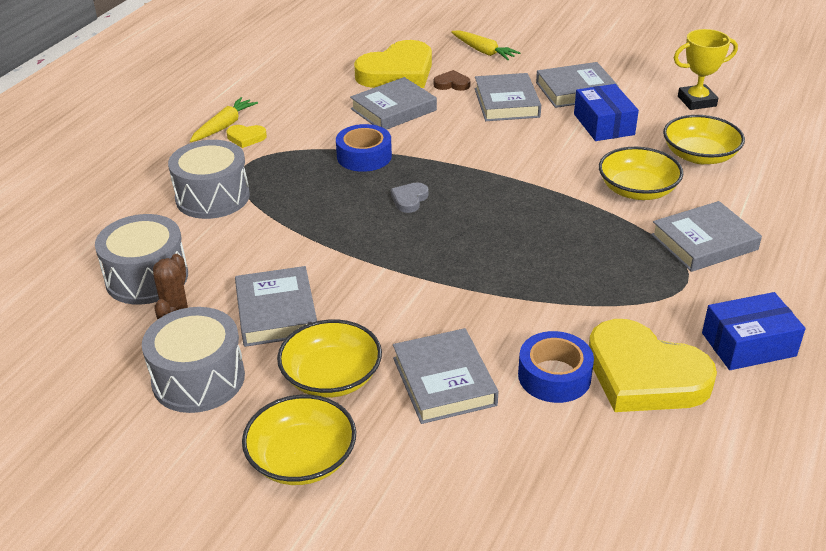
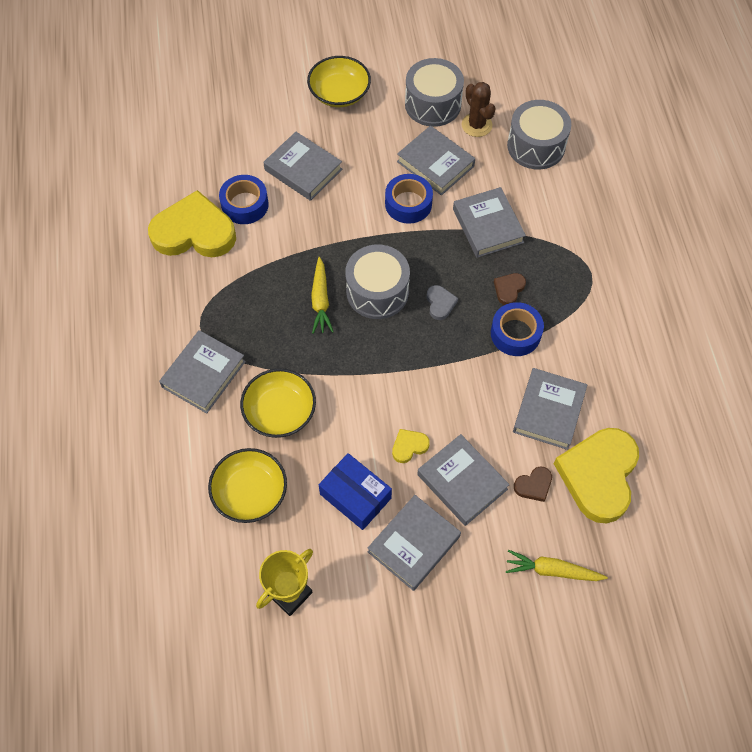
camera: 145 degrees right, 25 degrees up
(212, 197) = (575, 229): grey drum -> grey drum (377, 291)
(224, 126) = (657, 307): yellow carrot -> yellow carrot (320, 300)
(246, 138) = (625, 304): yellow heart -> yellow heart (409, 446)
(291, 234) = (487, 226): none -> grey book
(331, 377) = (365, 141): yellow bowl -> none
(333, 184) = (509, 289): none -> brown heart
(351, 288) = (408, 204): none -> blue tape
(748, 344) = (141, 288): blue box -> none

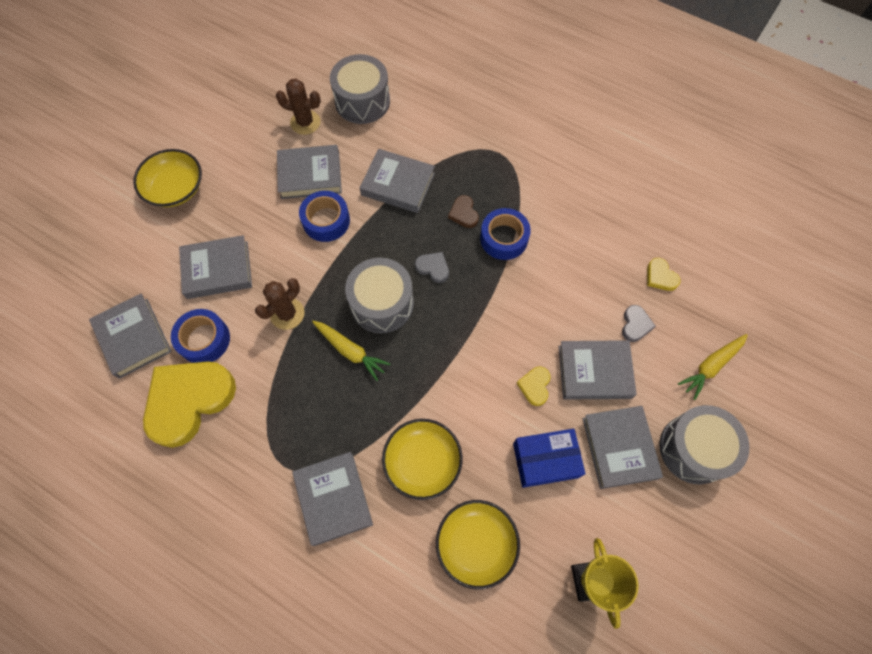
camera: 50 degrees left, 5 degrees up
(311, 238) = (287, 314): none -> brown cactus
(433, 104) = (256, 135): grey drum -> grey drum (694, 449)
(533, 485) = (635, 325): brown heart -> grey heart
(548, 411) = (584, 267): grey book -> grey book (133, 338)
(598, 475) = (660, 276): yellow heart -> yellow heart, size x0.42

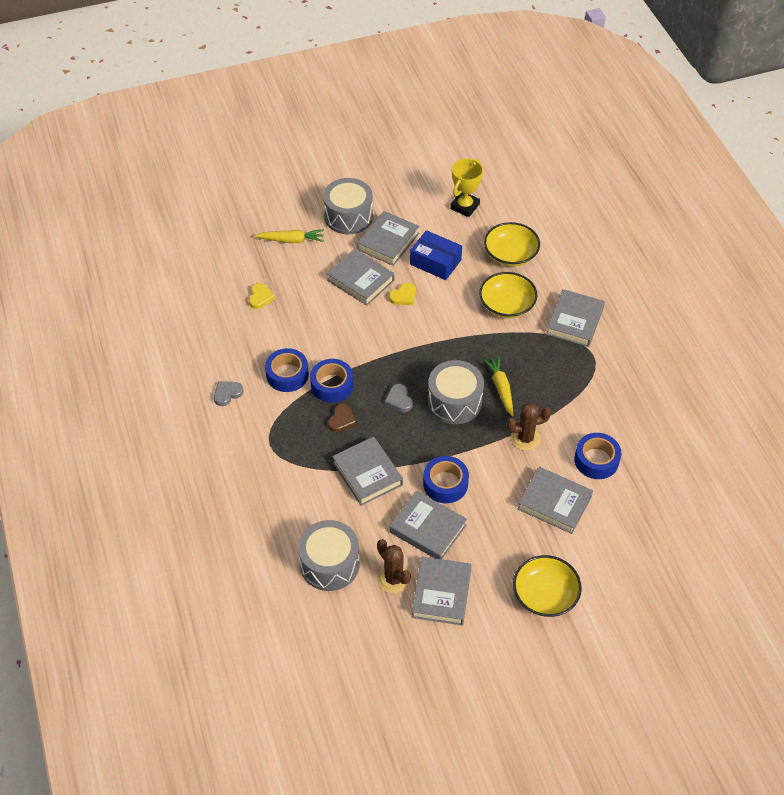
camera: 140 degrees left, 15 degrees down
(133, 338) = (647, 495): grey book -> grey book (441, 593)
(189, 401) = (631, 429): yellow heart -> none
(551, 220) = (287, 375): none -> blue tape
(635, 325) = (308, 285): grey heart -> grey heart (227, 394)

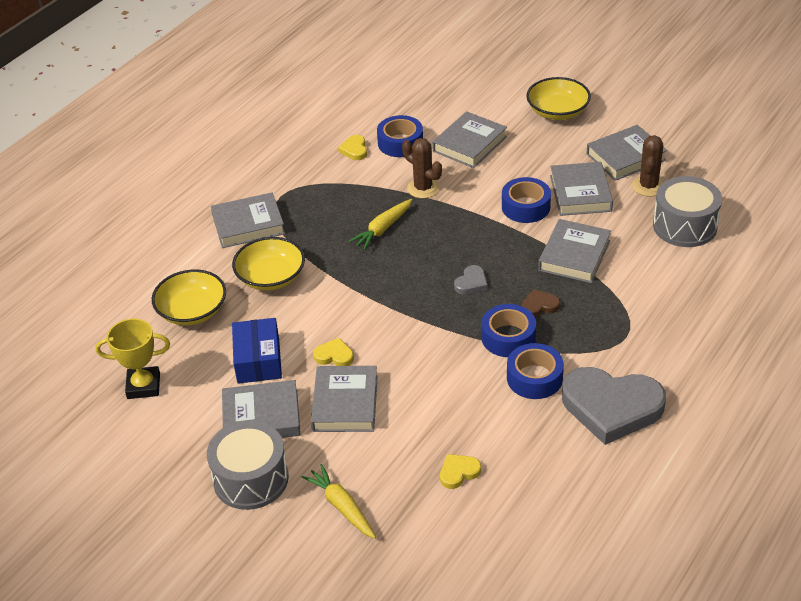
camera: 125 degrees left, 10 degrees down
(227, 394) = (611, 407): grey heart -> grey heart, size x2.39
(454, 402) = (431, 247): grey drum -> none
(554, 503) = (469, 144): grey book -> grey book turned 45 degrees clockwise
(612, 427) = (354, 150): none -> yellow heart

